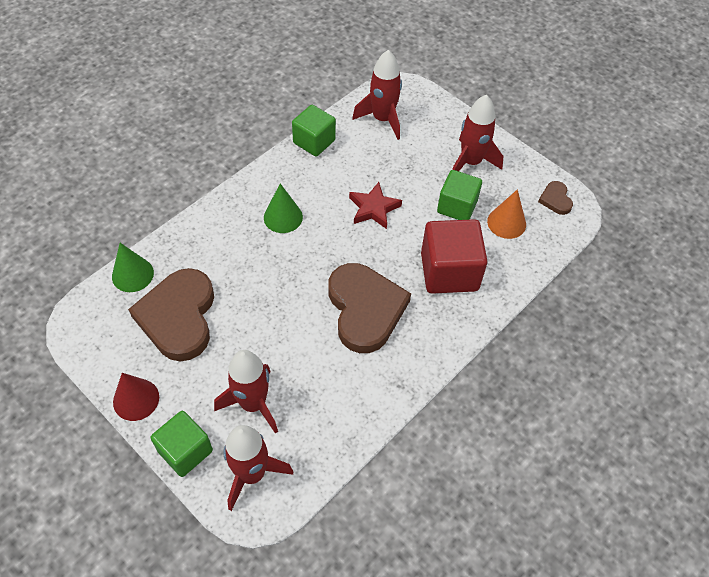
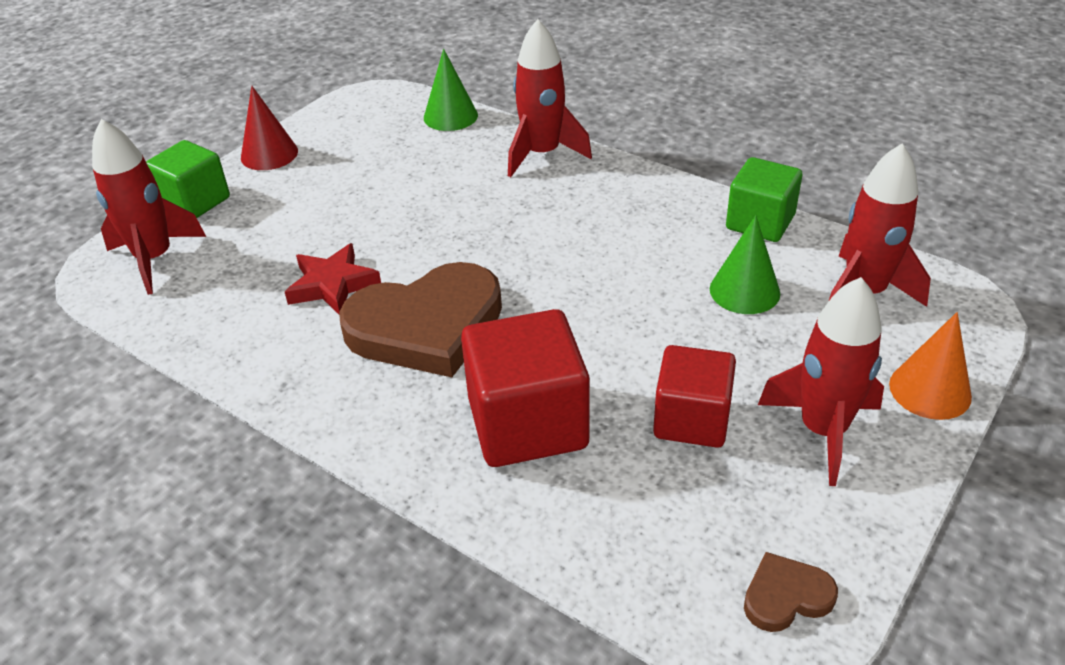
camera: 85 degrees right, 15 degrees down
(178, 317) = (390, 161): brown heart -> none
(253, 404) = (258, 242): red rocket -> red rocket (542, 154)
(283, 217) = (586, 216): green cone -> green cone (744, 291)
(374, 208) = (641, 309): red star -> red star (332, 285)
(457, 206) = (691, 420): green cube -> red cube
(506, 222) = (679, 504): orange cone -> orange cone (930, 390)

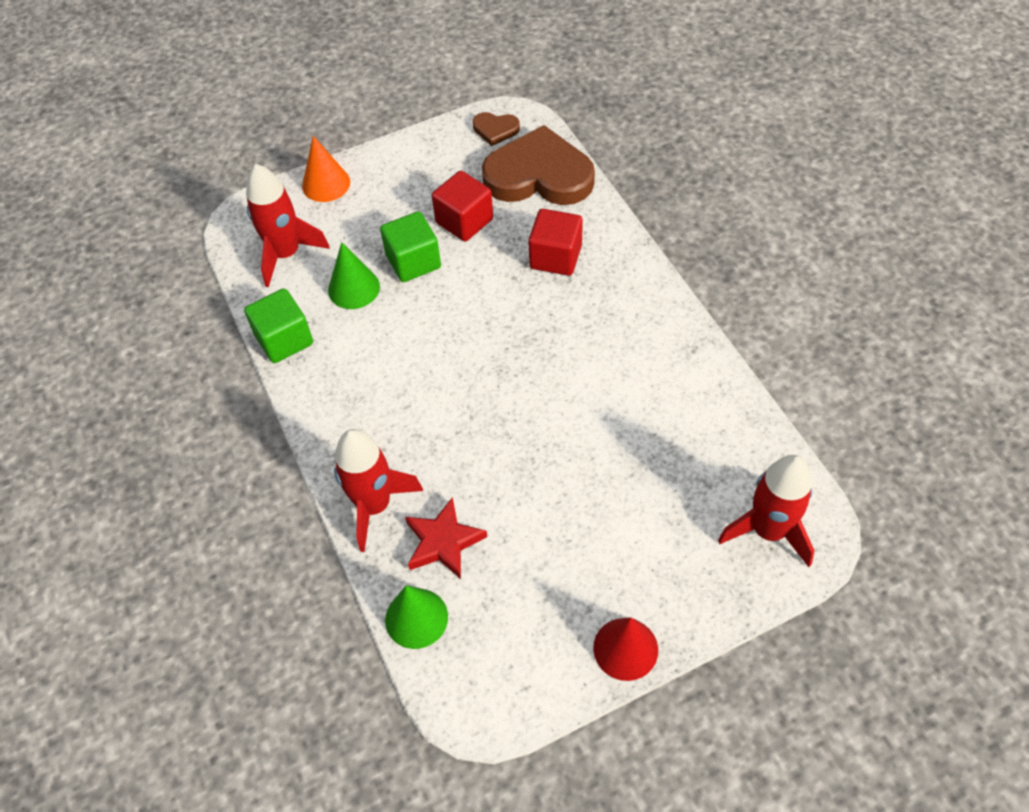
camera: 150 degrees left, 15 degrees up
(195, 202) = (718, 601): green cube -> green cube (413, 261)
(332, 285) = (628, 426): red star -> red star (443, 542)
(427, 326) = (577, 354): brown heart -> brown heart (539, 175)
(527, 423) = (555, 257): red cube -> red cube, size x0.67
(822, 430) = (403, 187): red rocket -> none

